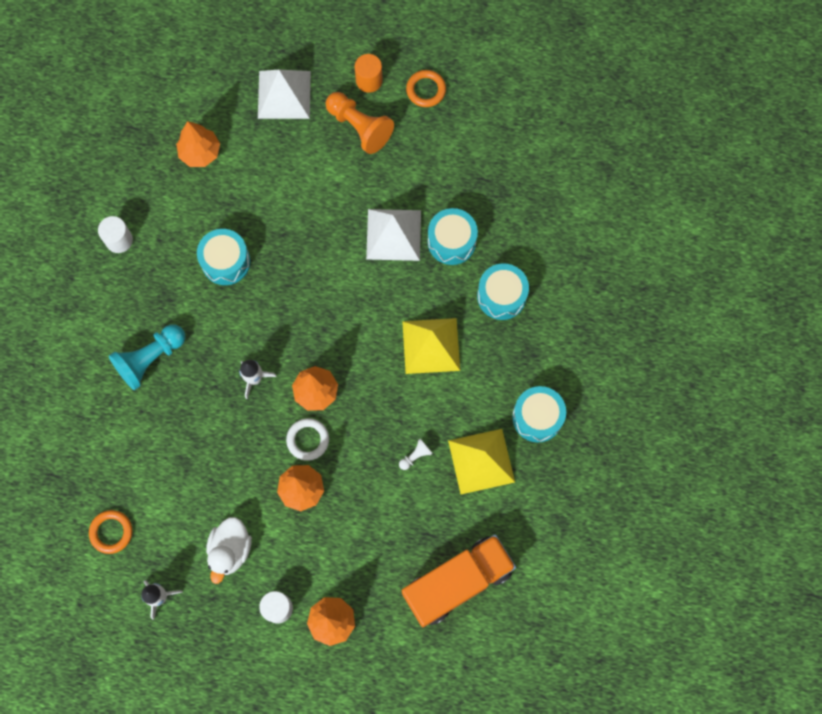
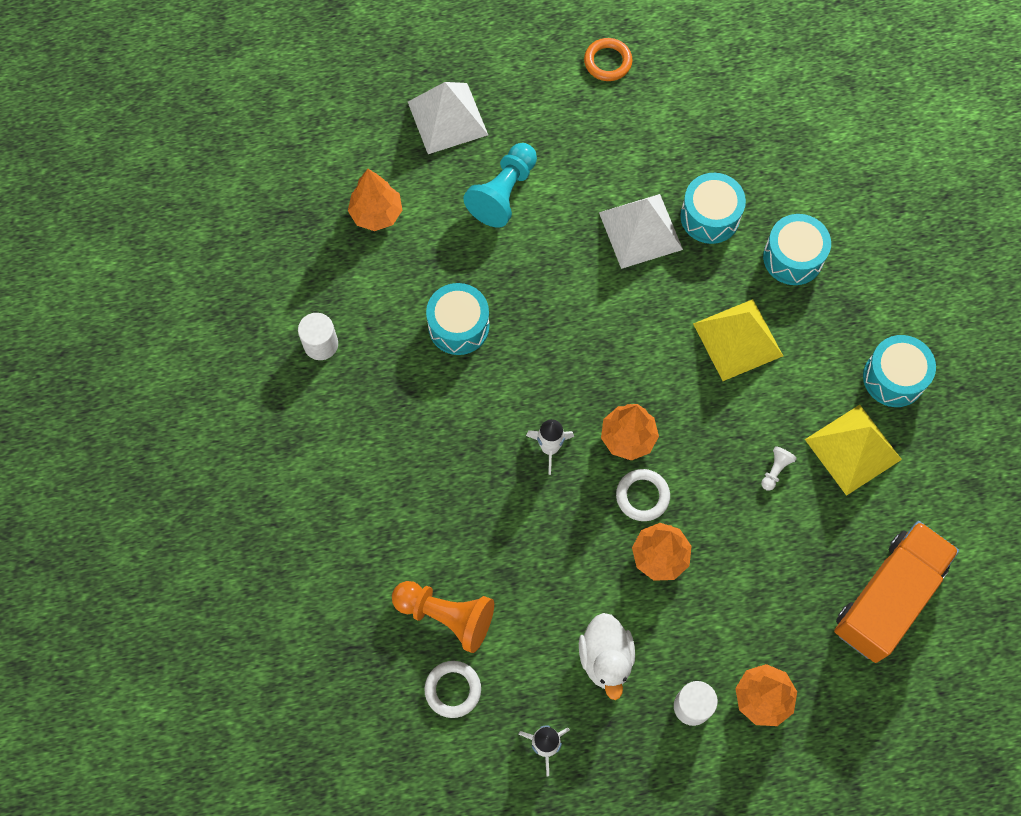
camera: 20 degrees left, 5 degrees down
(111, 532) = (453, 689): orange ring -> white ring
(150, 359) = (415, 468): turquoise pawn -> turquoise pawn (503, 193)
(359, 127) = (550, 126): orange pawn -> orange pawn (446, 616)
(369, 80) = (538, 72): orange cylinder -> none

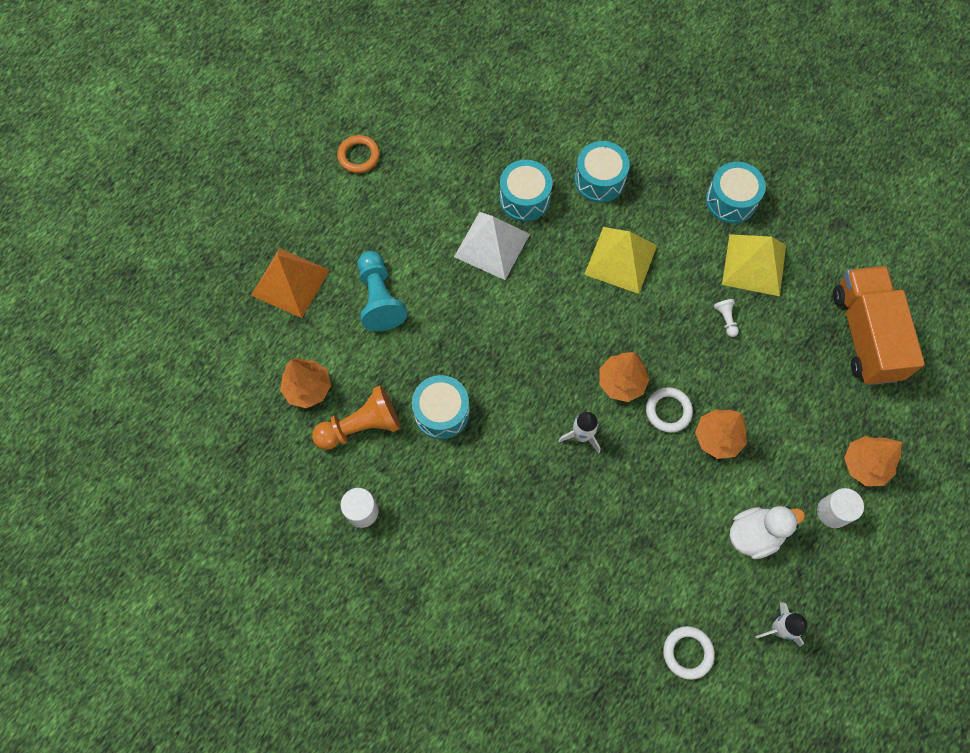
camera: 45 degrees left, 0 degrees up
(446, 616) = (633, 609): orange pawn -> orange pawn (361, 426)
(447, 118) = (290, 282): white pyramid -> orange pyramid
(606, 658) = (754, 534): white duck -> white duck turned 60 degrees counterclockwise

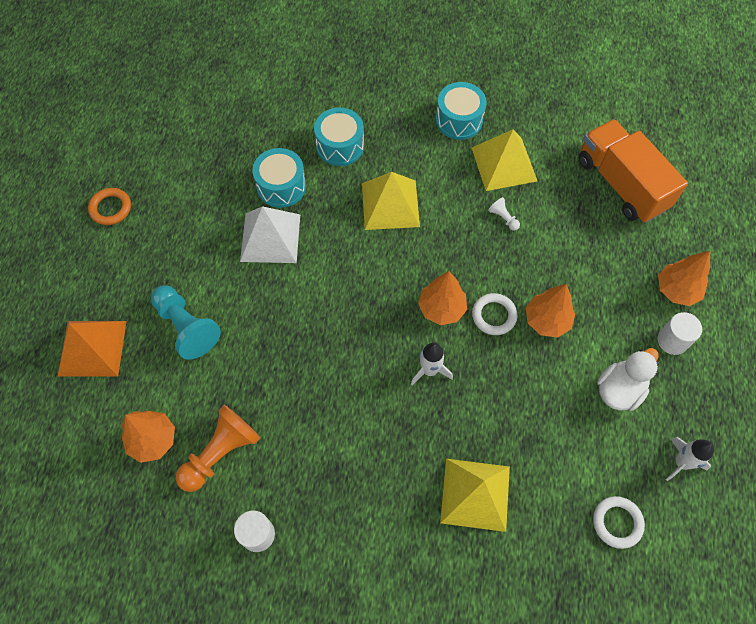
camera: 25 degrees left, 5 degrees down
(441, 412) = (292, 406): turquoise drum -> none
(569, 566) = (475, 494): none -> yellow pyramid

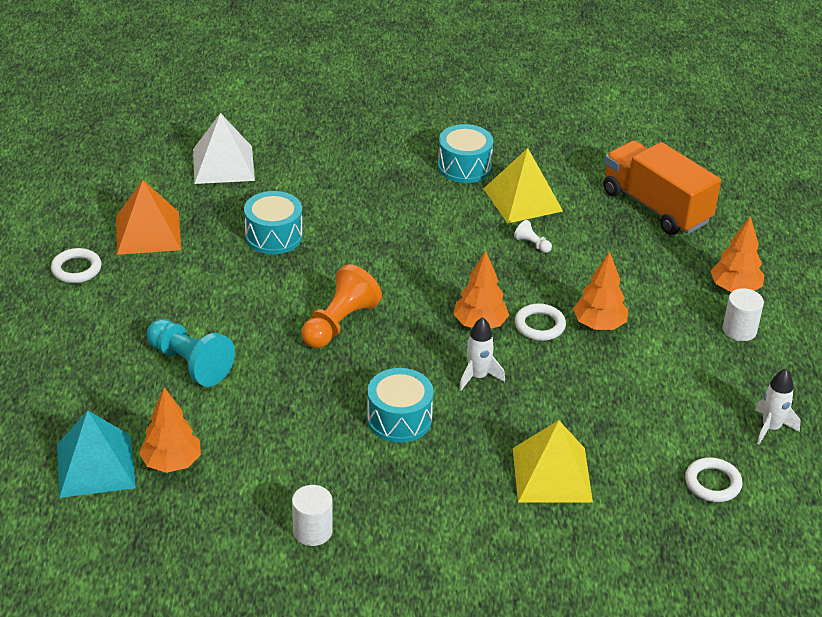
camera: 10 degrees left, 25 degrees down
(89, 435) = (95, 465): none -> turquoise pyramid
(92, 348) = (81, 390): orange pyramid -> orange pyramid (148, 232)
(111, 208) = (76, 269): orange ring -> white ring
(221, 453) = (254, 466): orange pawn -> orange pawn (339, 323)
(270, 237) = (270, 280): white pyramid -> white pyramid (223, 164)
(340, 146) = (334, 197): turquoise drum -> turquoise drum (399, 419)
(390, 205) = (402, 242): yellow pyramid -> none
(619, 390) = (691, 375): white duck -> none

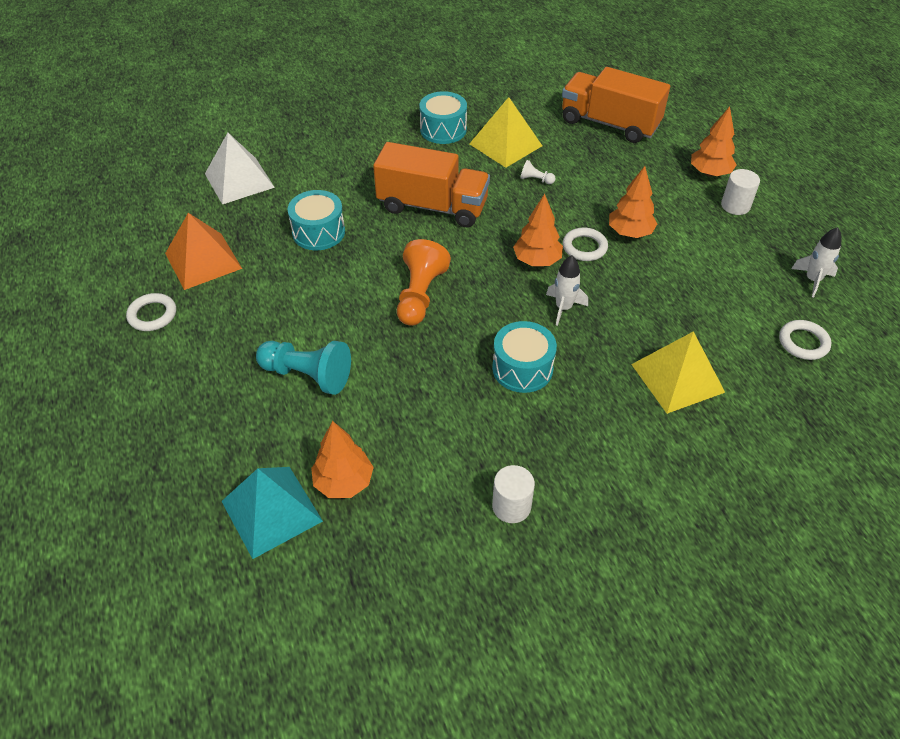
camera: 20 degrees left, 10 degrees up
(404, 242) = (432, 206): none -> orange truck

